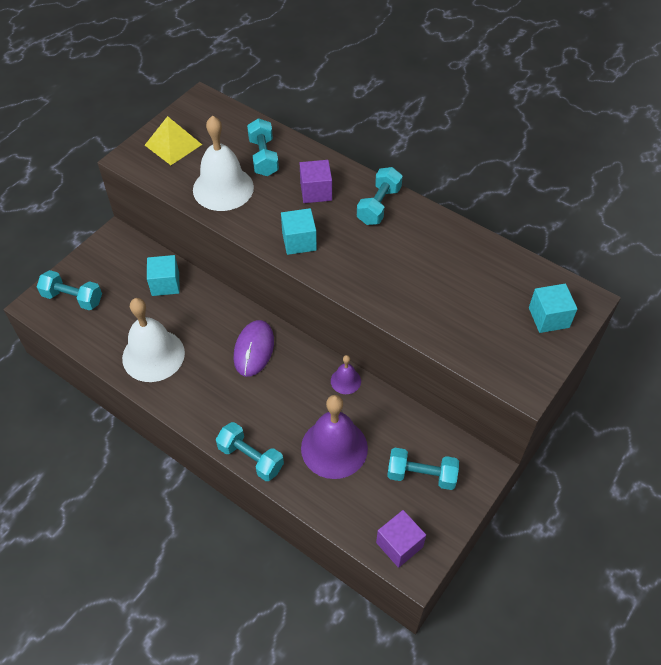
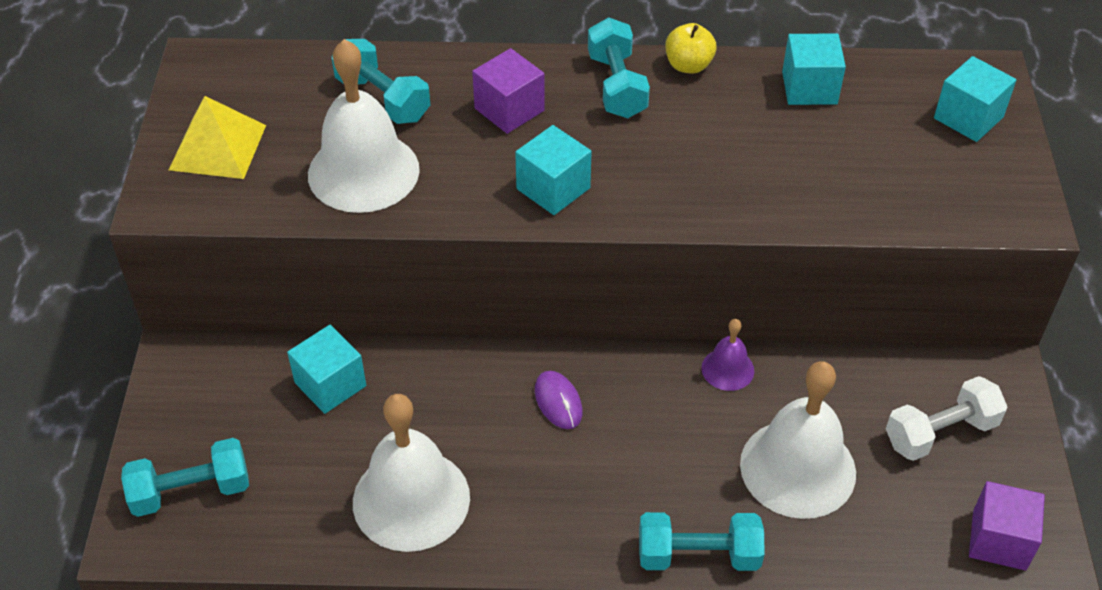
camera: 35 degrees left, 5 degrees down
(254, 349) = (558, 401): purple mouse -> purple mouse, size x0.61
(334, 448) = (798, 468): purple bell -> white bell
(421, 475) = (940, 433): turquoise dumbbell -> white dumbbell
(425, 213) = (688, 65): none -> yellow apple
(477, 257) = (809, 88): none -> turquoise cube

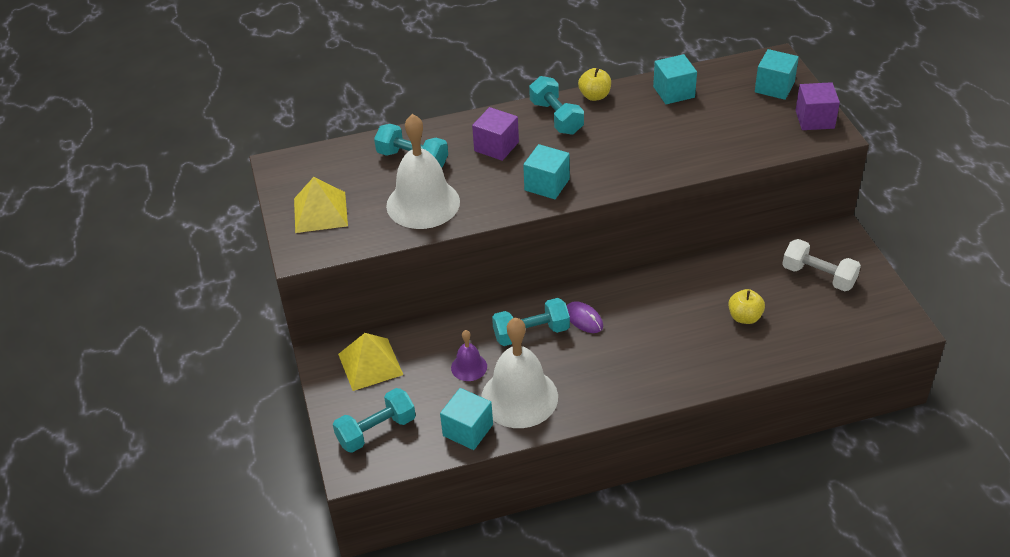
camera: 15 degrees left, 5 degrees down
(231, 385) = (370, 364): none -> yellow pyramid
(330, 384) = (435, 347): turquoise cube -> turquoise cube (468, 430)
(698, 555) = (708, 380): turquoise dumbbell -> turquoise dumbbell (531, 333)
(727, 369) = (678, 274): purple bell -> purple bell (469, 367)
(798, 468) = (744, 317): white bell -> yellow apple
(940, 433) = (818, 276): white dumbbell -> white dumbbell turned 75 degrees clockwise
(999, 540) = (876, 324): purple cube -> purple cube (814, 119)

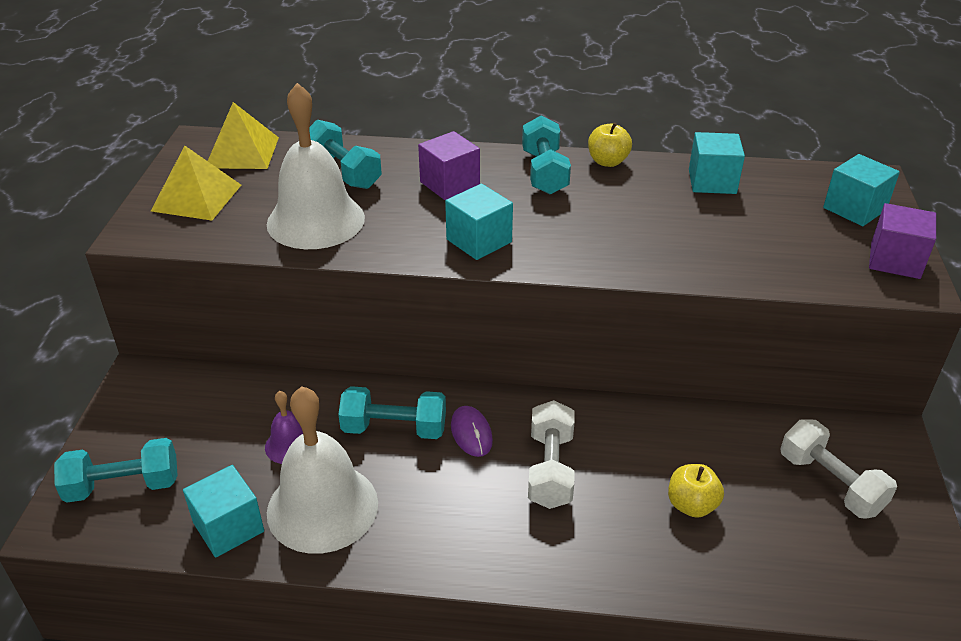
camera: 20 degrees right, 5 degrees down
(370, 364) = (182, 401): yellow pyramid -> yellow pyramid (242, 152)
(648, 324) = (550, 469): none -> white dumbbell

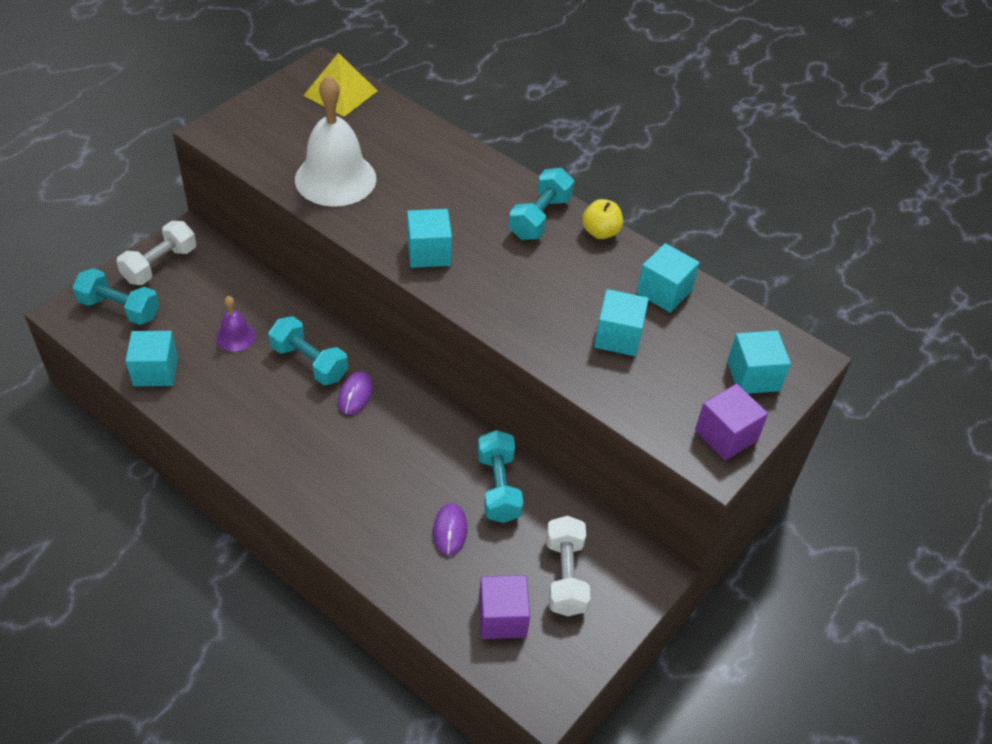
camera: 30 degrees right, 10 degrees up
(197, 198) = (276, 120): yellow pyramid -> none
(322, 507) = (219, 390): white bell -> none
(344, 172) = (394, 145): turquoise dumbbell -> turquoise dumbbell (498, 487)
(449, 184) = (458, 193): purple cube -> purple cube (502, 617)
(550, 469) = (382, 449): white dumbbell -> white dumbbell (160, 265)
(691, 505) = (450, 530): yellow apple -> purple mouse
(720, 230) = (618, 337): none -> turquoise cube

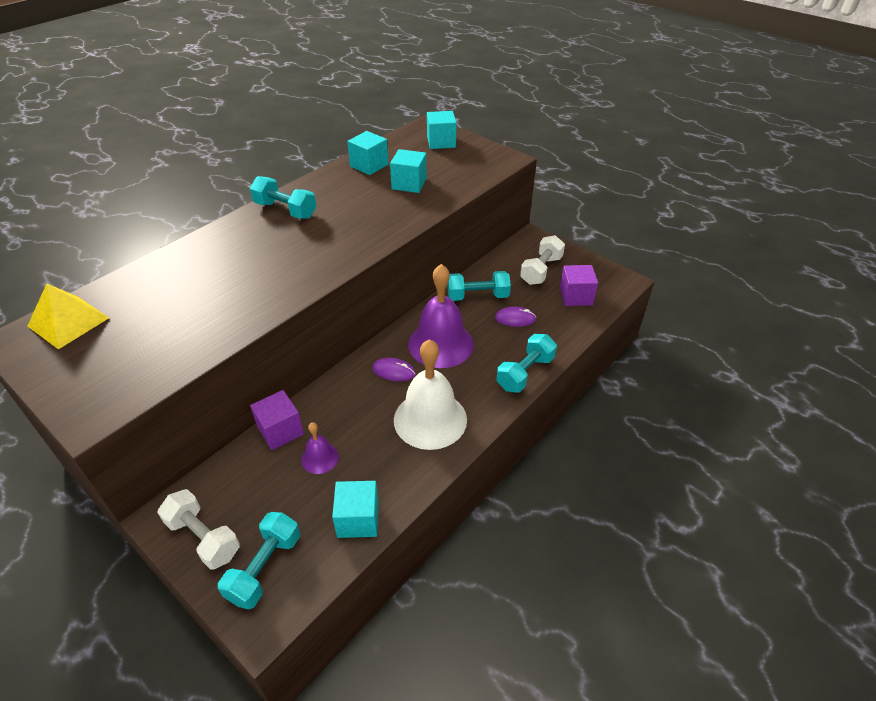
camera: 85 degrees left, 5 degrees down
(309, 362) = (357, 402): turquoise dumbbell -> turquoise dumbbell (525, 373)
(335, 178) = (204, 319): white bell -> white bell (430, 419)
(401, 442) = (440, 344): none -> purple bell
(429, 252) = (315, 263): turquoise cube -> none
(565, 576) = (541, 270): white dumbbell -> white dumbbell turned 60 degrees counterclockwise
(600, 232) = (307, 186): yellow apple -> none
(726, 435) = (487, 153): purple cube -> purple cube (280, 430)

